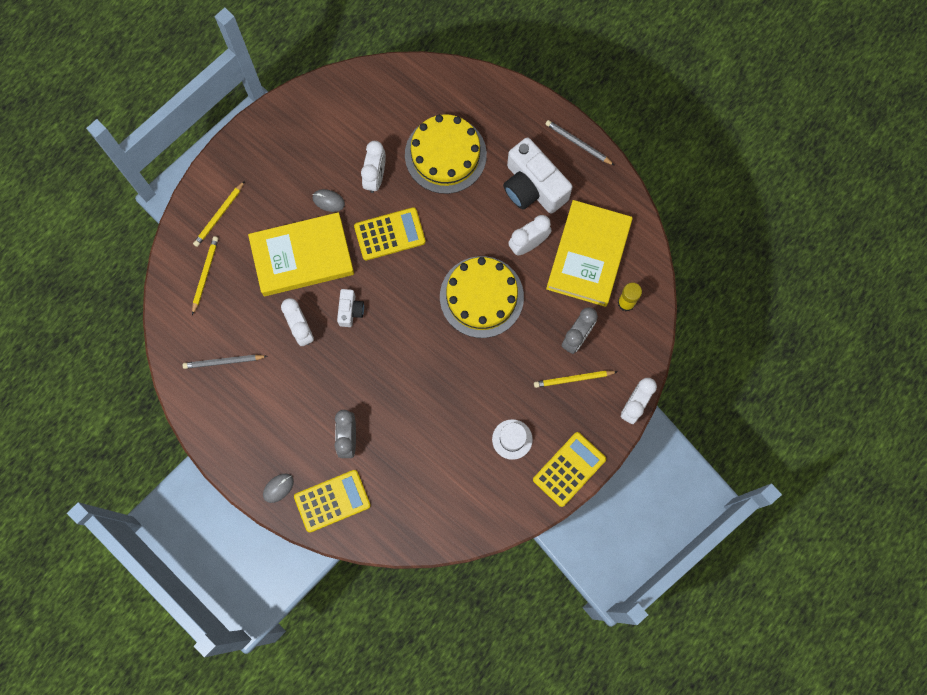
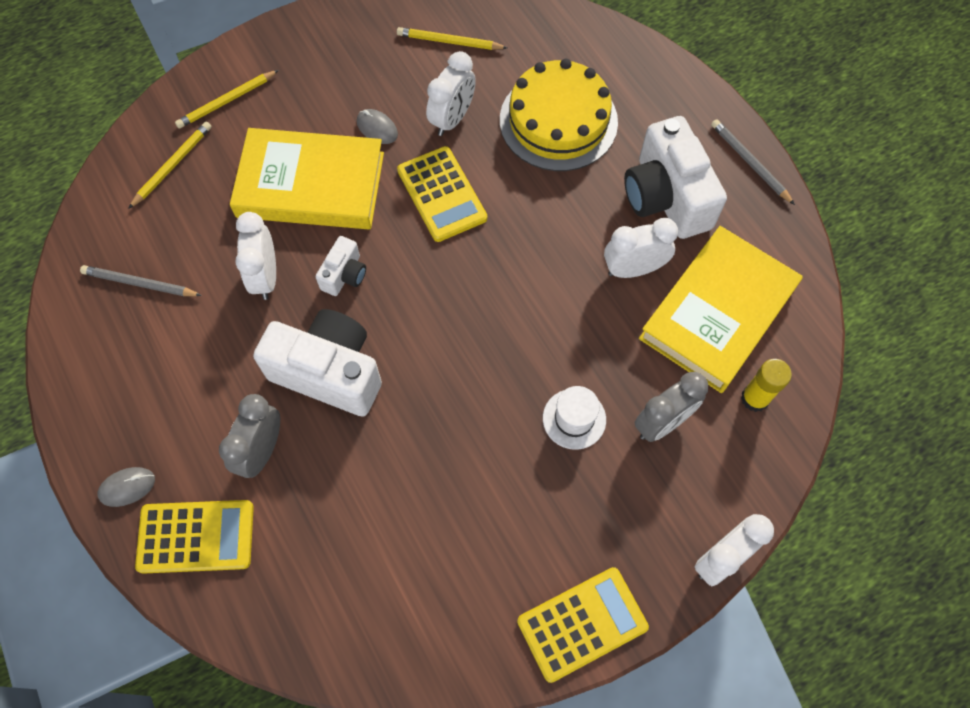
camera: 20 degrees right, 10 degrees down
(367, 376) = (329, 372): none -> white camera
(389, 234) = (442, 194): yellow calculator -> yellow calculator turned 60 degrees clockwise
(481, 297) = (539, 318): yellow cake -> none
(512, 439) = (508, 542): white hat -> white hat (574, 419)
(573, 379) = (636, 483): yellow pencil -> yellow pencil (449, 42)

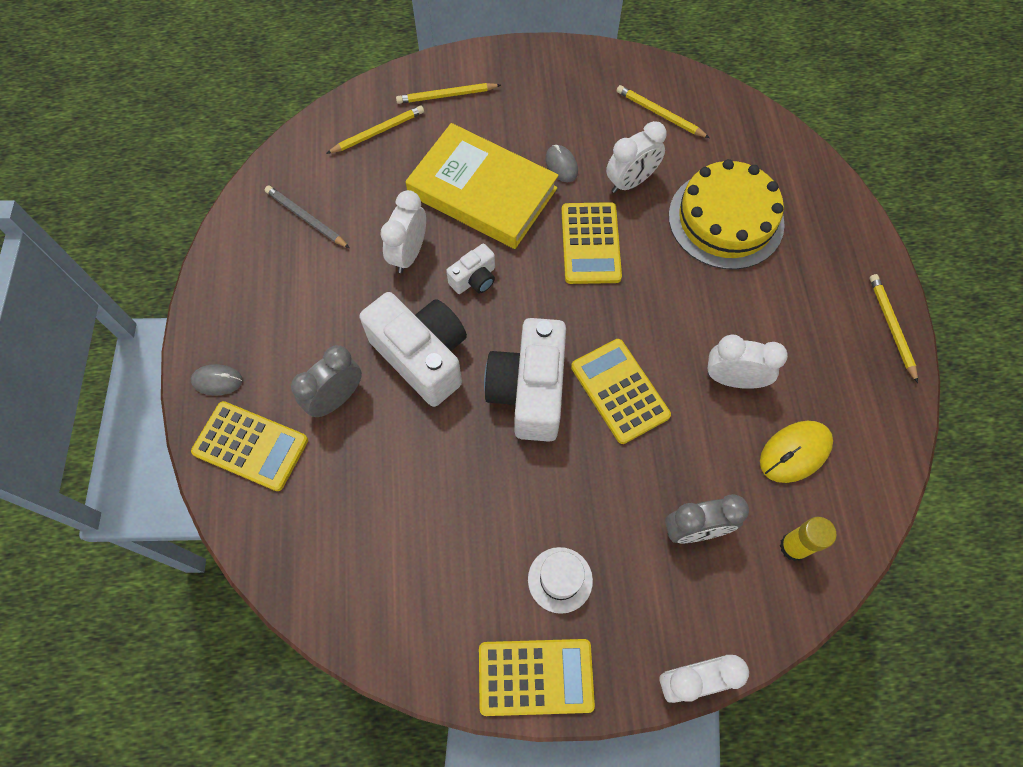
camera: 25 degrees right, 0 degrees up
(535, 324) = (619, 391): none -> yellow calculator
(574, 419) = (615, 490): white hat -> white hat (560, 580)
(666, 197) = (794, 327): white camera -> white camera (529, 391)
(717, 313) = (795, 452): yellow book -> yellow mouse
(750, 163) = (891, 327): grey pencil -> yellow pencil

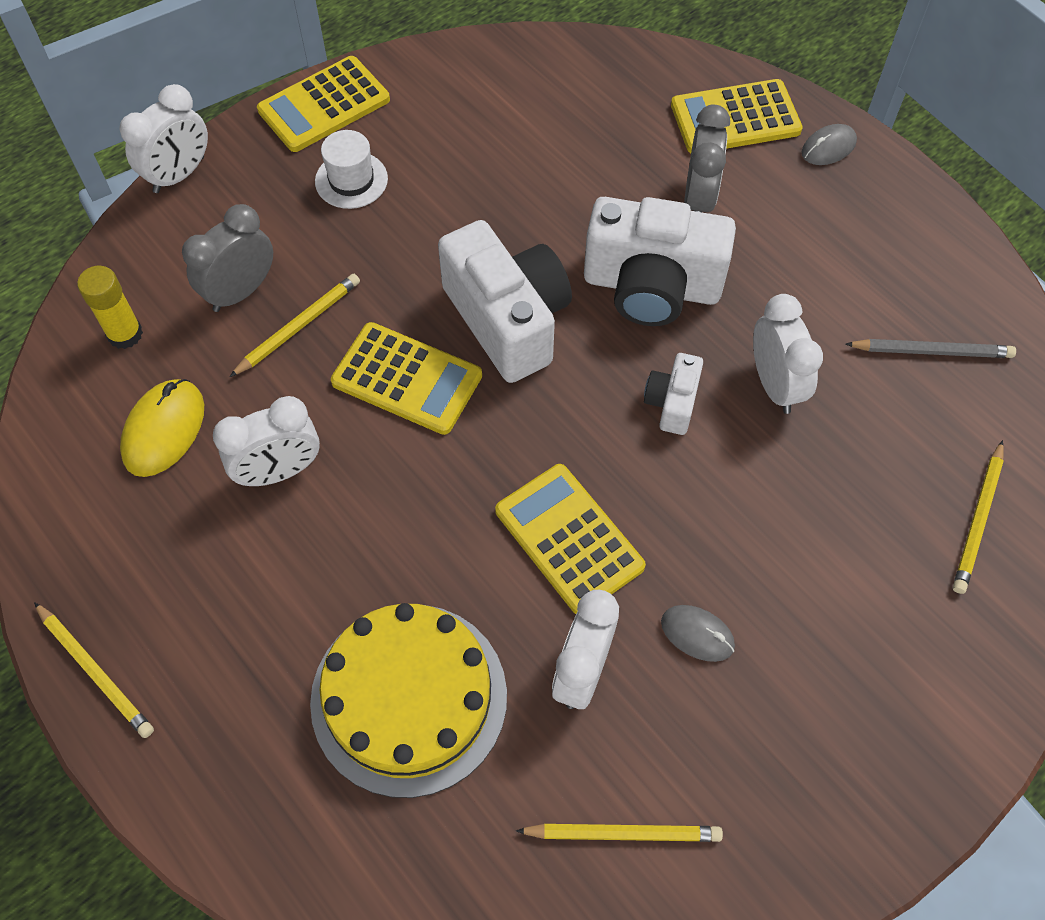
camera: 145 degrees right, 5 degrees down
(446, 95) = (952, 643): yellow pencil -> yellow pencil (298, 327)
(482, 191) = (765, 522): yellow book -> none

